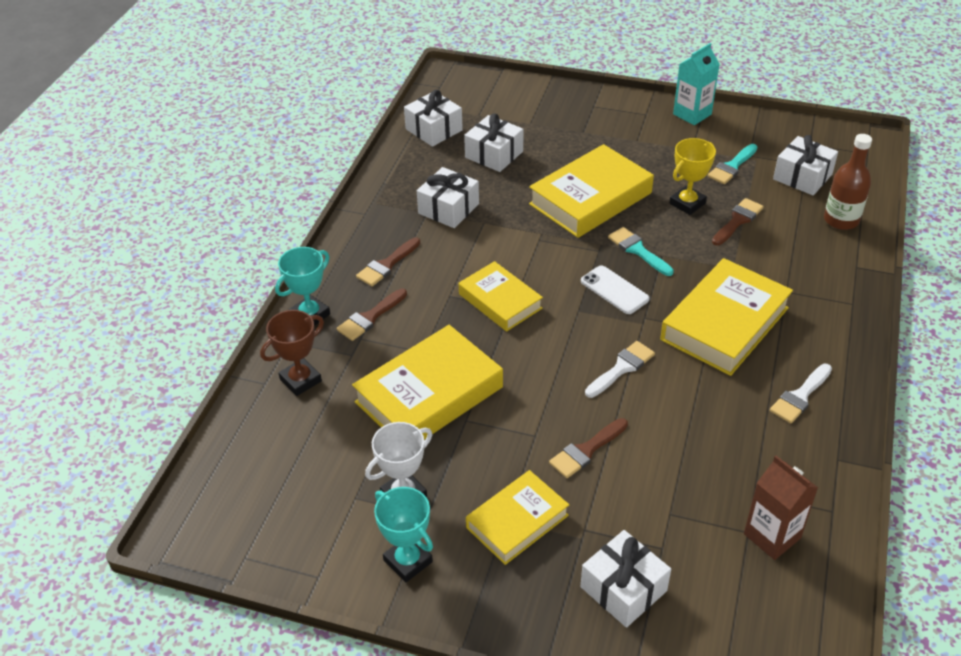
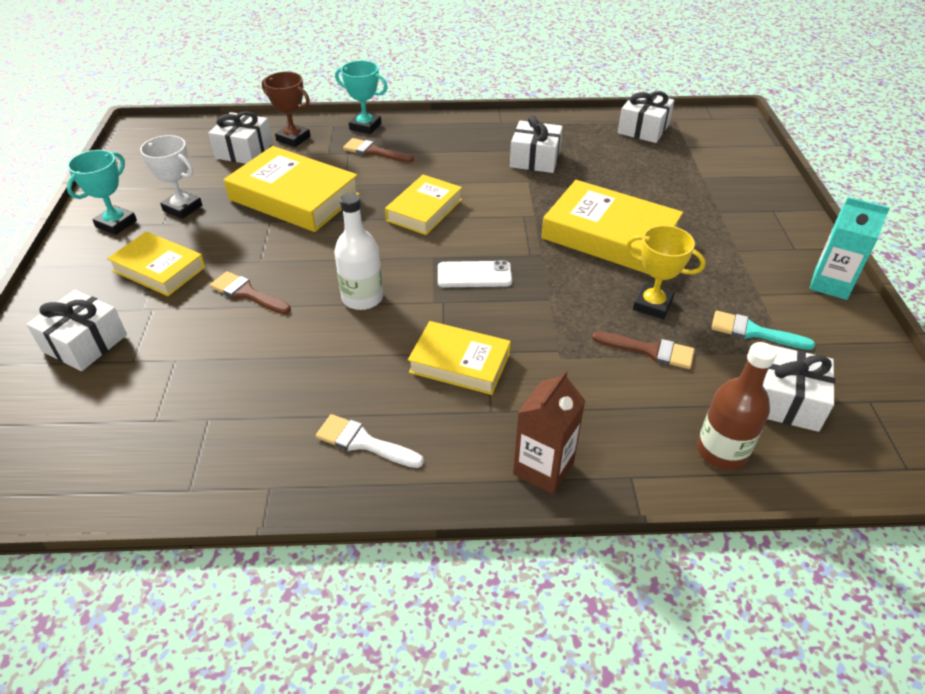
camera: 70 degrees right, 0 degrees up
(387, 265) = (442, 145): brown brush -> none
(494, 154) = (634, 167): white gift -> white gift (244, 151)
(614, 290) = (474, 275): white phone -> white phone turned 60 degrees clockwise
(622, 368) = (362, 298): white brush -> white bottle
(638, 250) = (546, 280): turquoise brush -> none
(725, 324) = (459, 363): yellow book -> yellow book, size x0.63
(772, 536) = (150, 440): brown carton -> brown carton (543, 468)

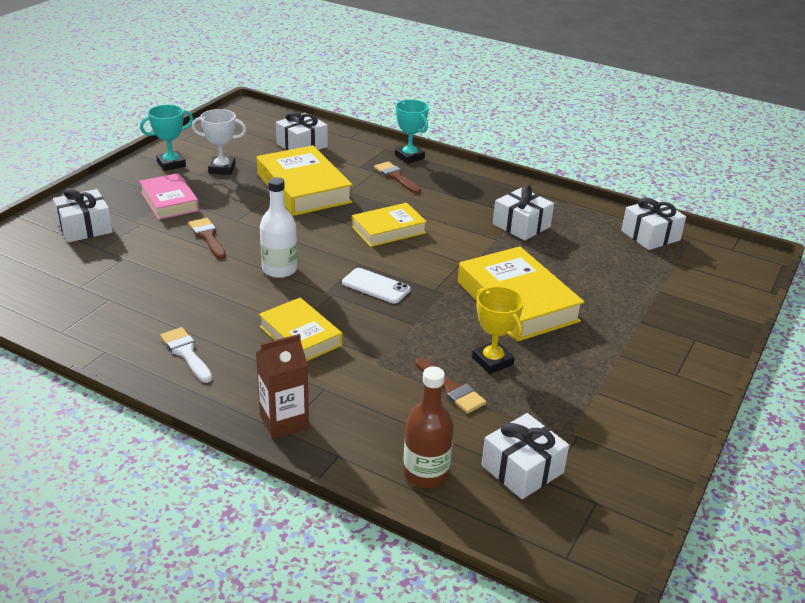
camera: 30 degrees right, 10 degrees down
(159, 269) = (169, 201): yellow book -> pink book
(182, 208) = (222, 169): white trophy -> white trophy turned 60 degrees counterclockwise
(293, 139) = (345, 148): brown trophy -> none
(753, 332) = (555, 414): turquoise brush -> none
(830, 284) = (675, 412): turquoise carton -> none

